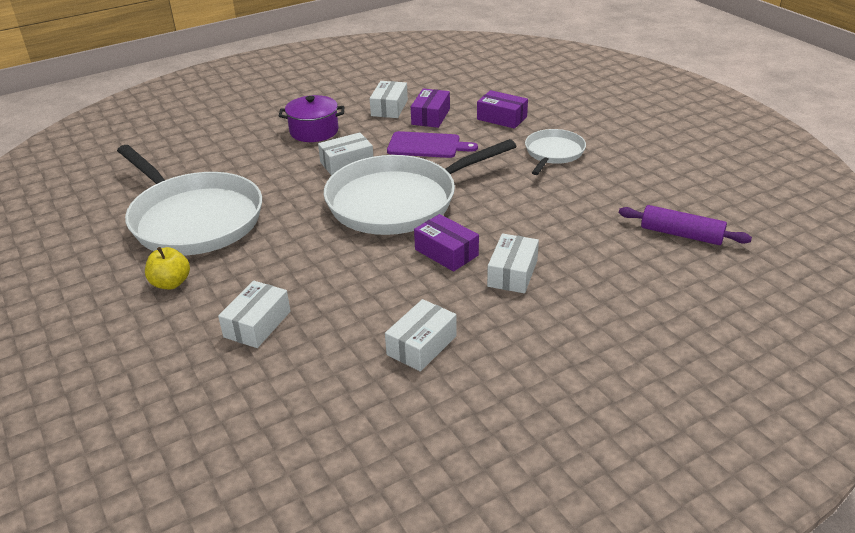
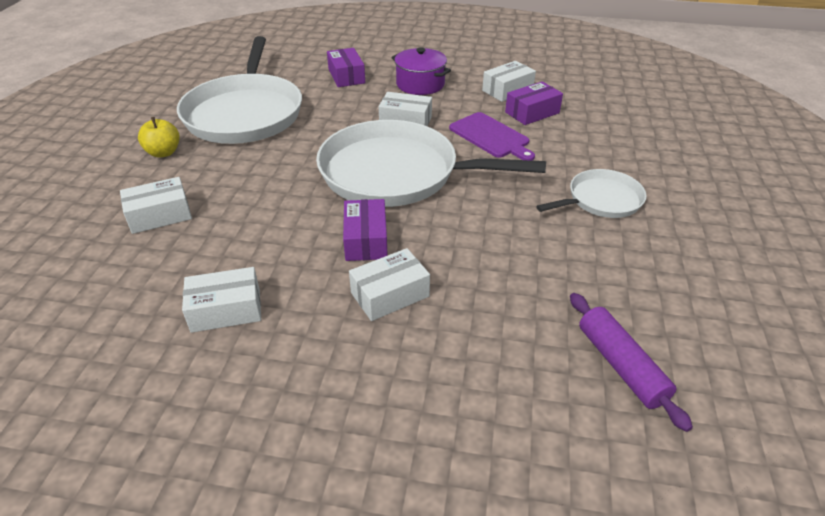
camera: 40 degrees right, 5 degrees up
(502, 118) = (597, 142): purple box -> purple box (346, 76)

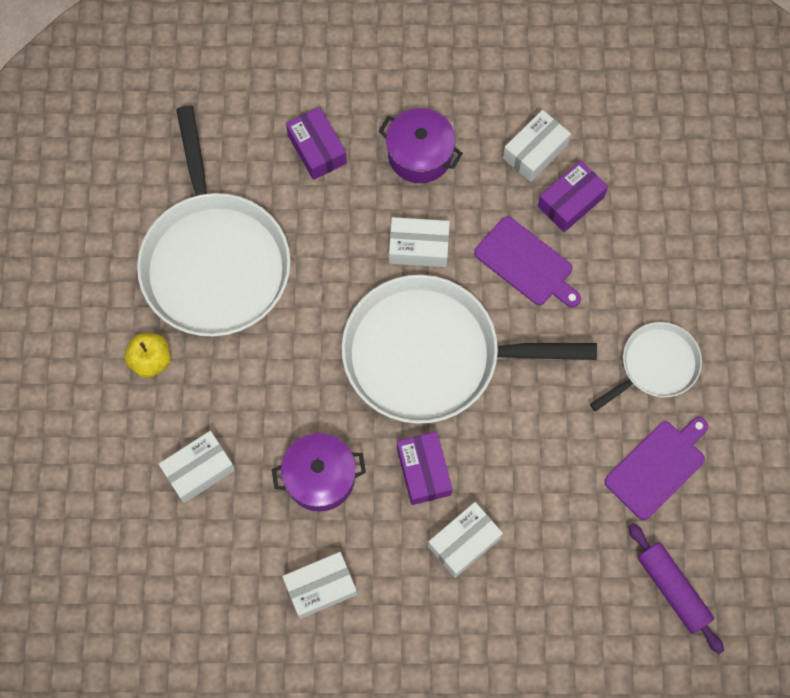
camera: 10 degrees left, 30 degrees up
(266, 233) = (320, 477): none -> purple pot
(602, 264) = (657, 467): none -> purple cutting board

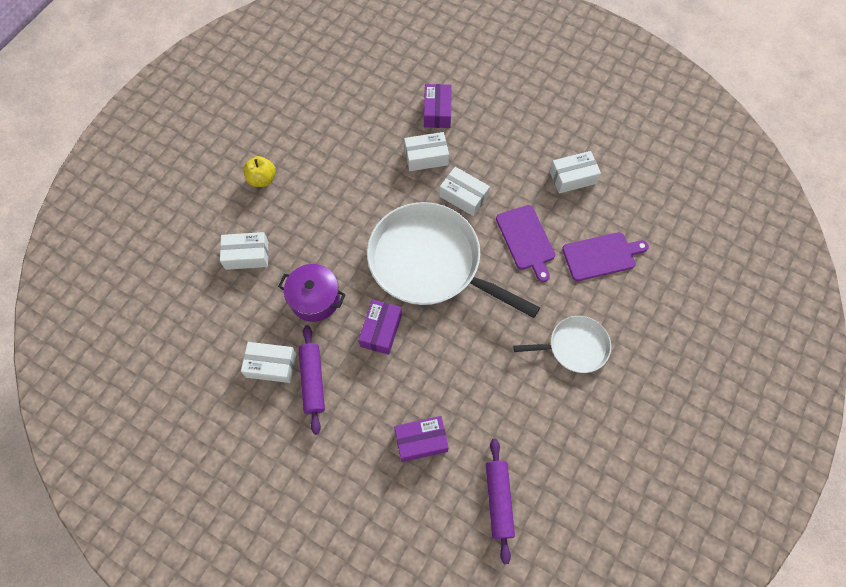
camera: 30 degrees right, 5 degrees down
(214, 261) = (336, 143): white pan -> none
(382, 577) = (312, 381): none -> purple rolling pin
(420, 155) = (498, 144): purple pot -> none
(464, 542) = (378, 389): white box -> white box (426, 157)
(570, 202) = (578, 217): purple box -> purple box (421, 441)
(657, 467) = (537, 412): purple cutting board -> purple cutting board (601, 256)

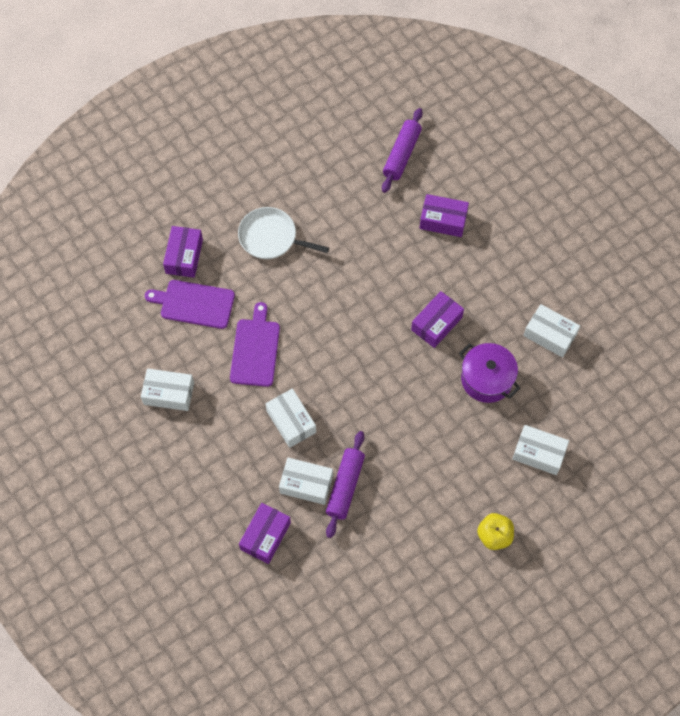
camera: 155 degrees left, 0 degrees up
(312, 381) = (517, 306): purple rolling pin -> purple rolling pin (345, 486)
(430, 262) = (360, 367): white pan -> none
(639, 294) = (184, 256): none -> purple box

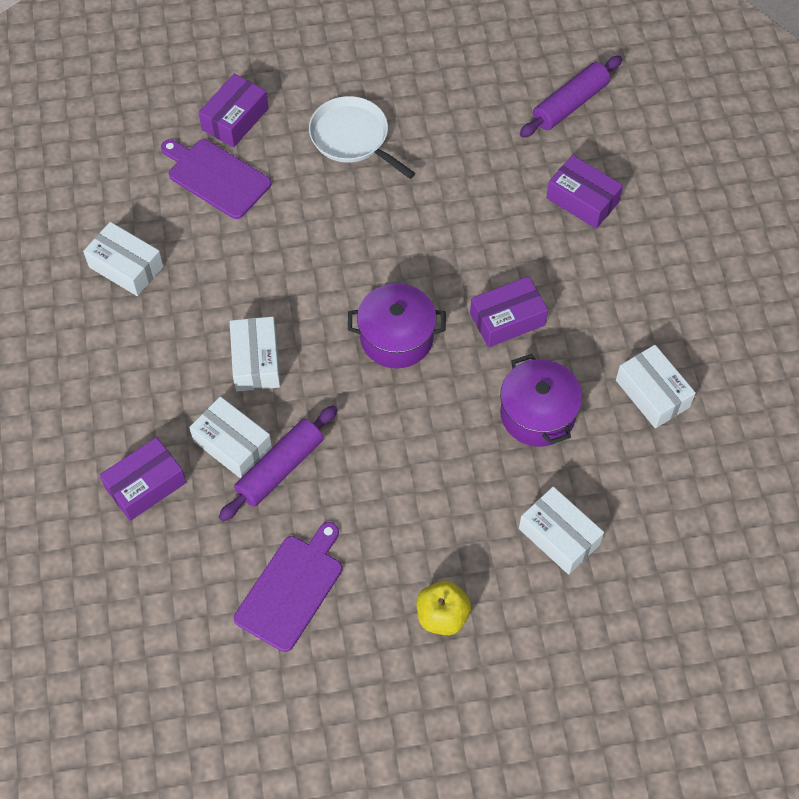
camera: 25 degrees right, 5 degrees down
(255, 349) = (260, 258): purple cutting board -> purple cutting board (291, 589)
(373, 366) = (396, 337): none -> purple pot

